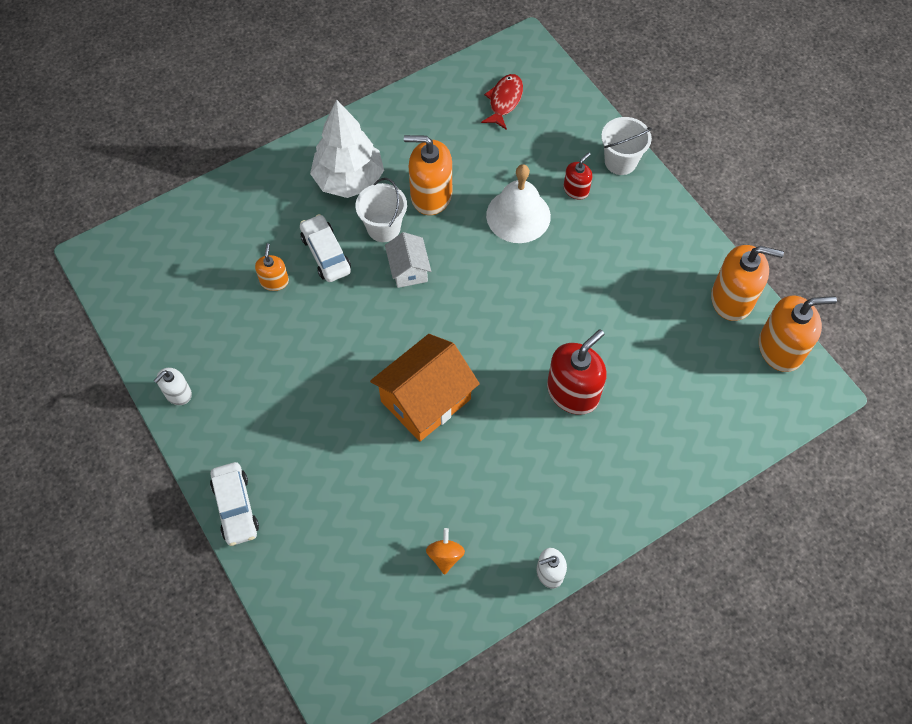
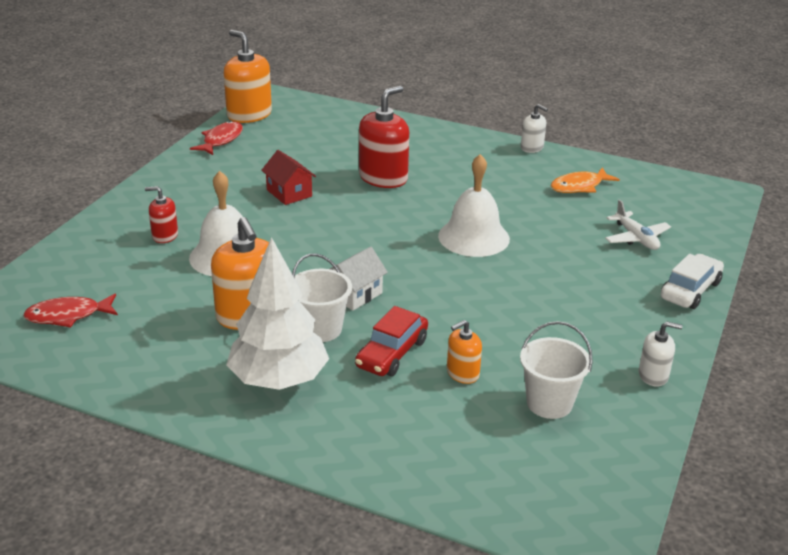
camera: 125 degrees left, 30 degrees down
(326, 254) = (391, 353): white car -> red car
(331, 531) = (636, 238): none -> white plane
(425, 400) = (473, 237): orange house -> white bell
(445, 556) = (579, 186): orange spinning top -> orange fish
(573, 392) = (383, 178): red soap dispenser -> red soap dispenser turned 120 degrees clockwise
(591, 303) = (289, 193): none -> red house
(620, 161) = (107, 223): white bucket -> white bucket (549, 403)
(732, 299) = (221, 140): orange soap dispenser -> red fish

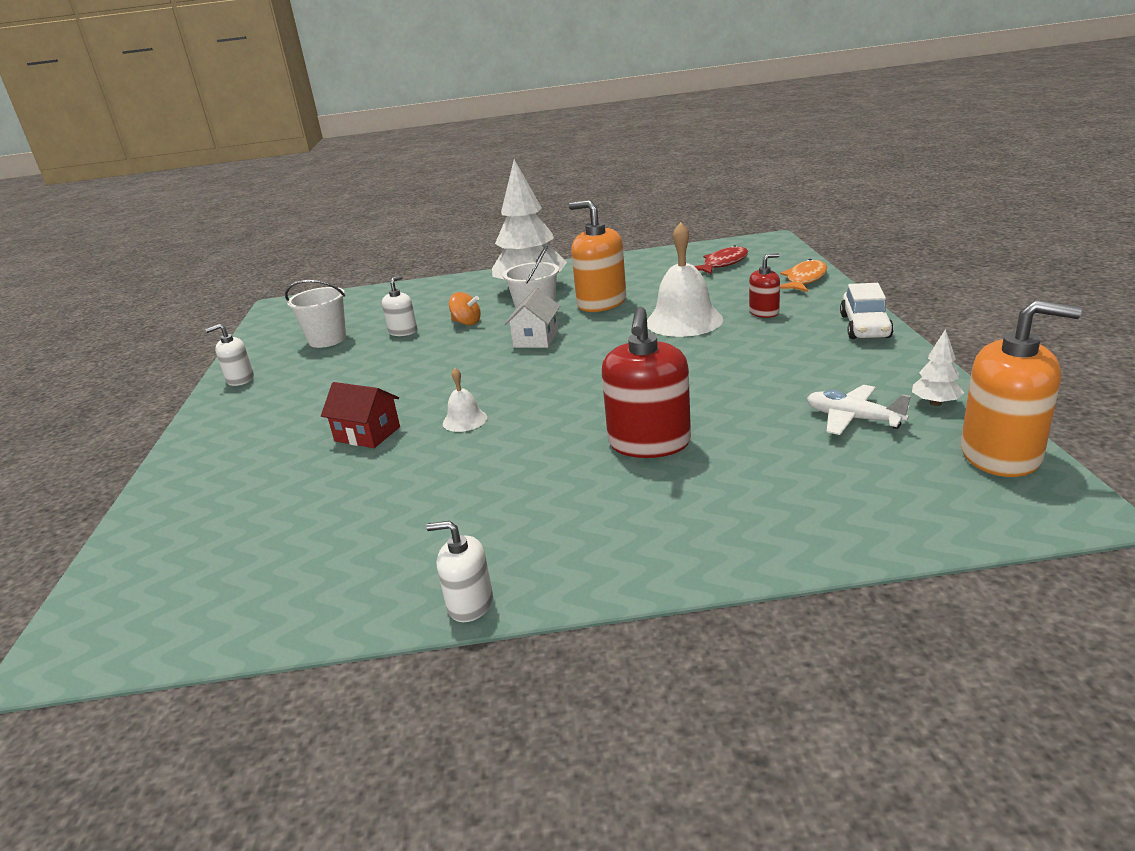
camera: 155 degrees right, 5 degrees down
(221, 140) = (935, 403): red fish -> white tree
(289, 193) = (727, 382): red house -> red house (367, 434)
(391, 353) = (467, 323): red car -> orange spinning top
(462, 373) = (403, 331): orange soap dispenser -> white soap dispenser
(473, 237) = (464, 420): white bell -> white bell, size x0.49
(579, 186) = (350, 549): orange fish -> orange fish (804, 279)
(636, 238) = (251, 496): white plane -> white plane (853, 419)
(690, 290) = (186, 458): white car -> white car (864, 326)

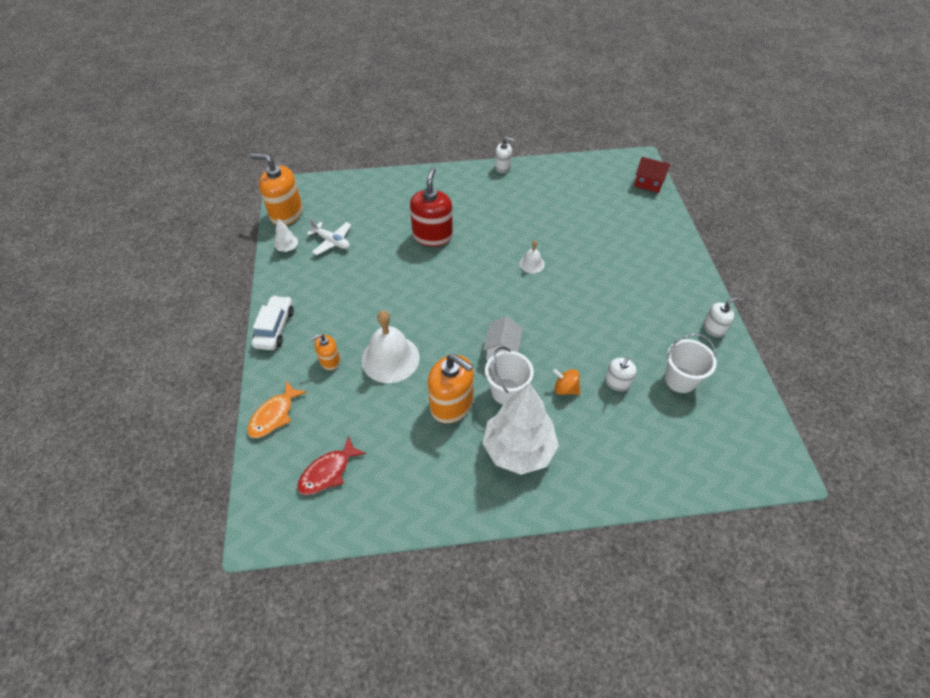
camera: 175 degrees right, 25 degrees up
(367, 434) = (585, 259): red house -> red house (648, 183)
(764, 312) = (330, 361): red soap dispenser -> orange soap dispenser

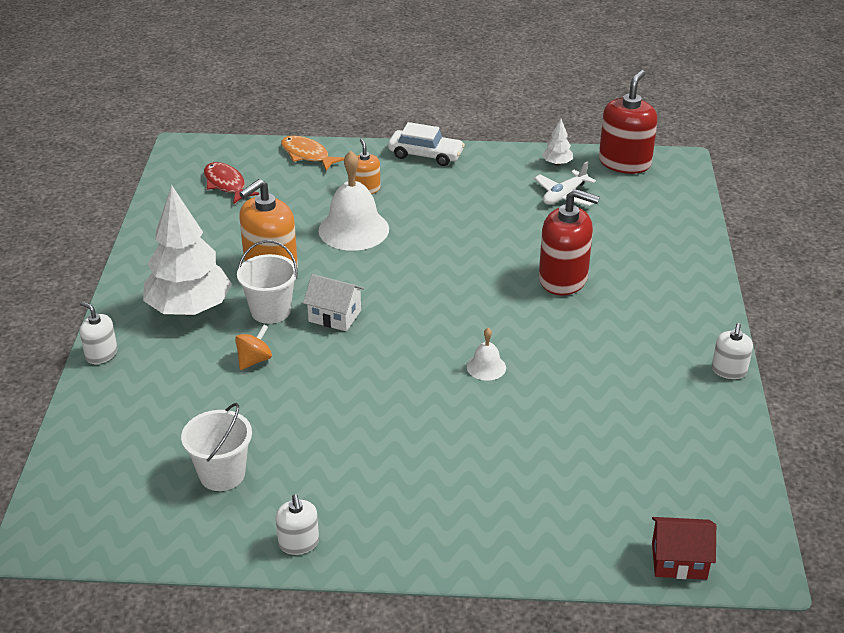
camera: 100 degrees right, 15 degrees down
(286, 213) = (624, 163): orange soap dispenser -> red soap dispenser
(617, 382) = (244, 409): white soap dispenser -> white soap dispenser (101, 354)
(648, 183) = (679, 561): red house -> red house turned 60 degrees clockwise

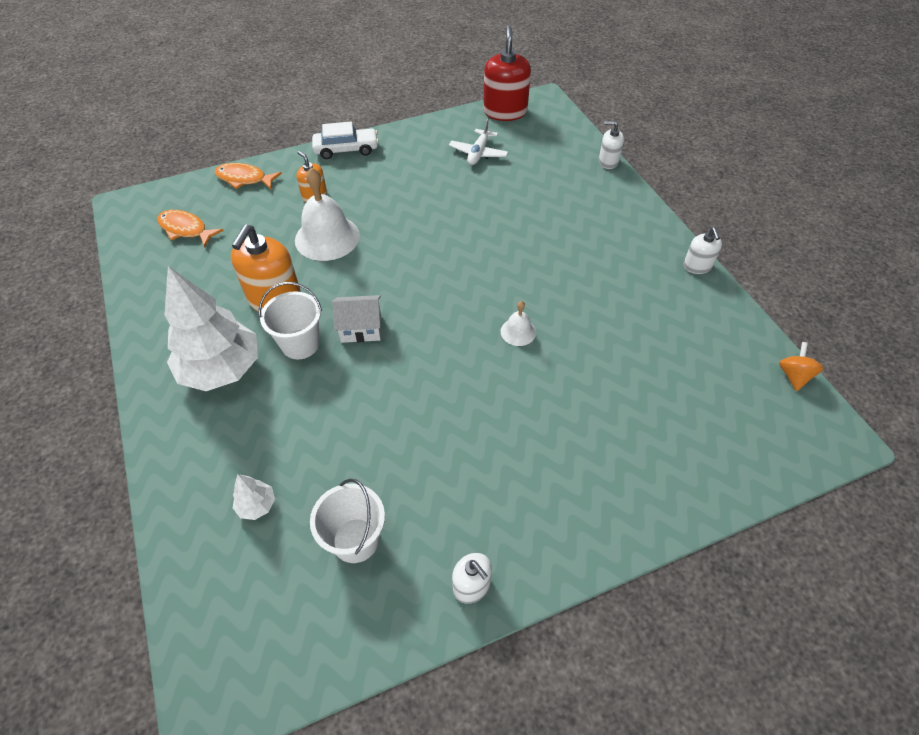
camera: 25 degrees left, 15 degrees up
(101, 354) = (160, 453): white soap dispenser -> white soap dispenser (608, 161)
(226, 184) = (185, 229): red fish -> orange fish
(254, 360) = (315, 401): orange spinning top -> orange spinning top (794, 376)
(557, 163) = (455, 127): white tree -> white tree (257, 505)
(563, 279) = (525, 227): red soap dispenser -> none
(679, 561) = (781, 457): red house -> none

